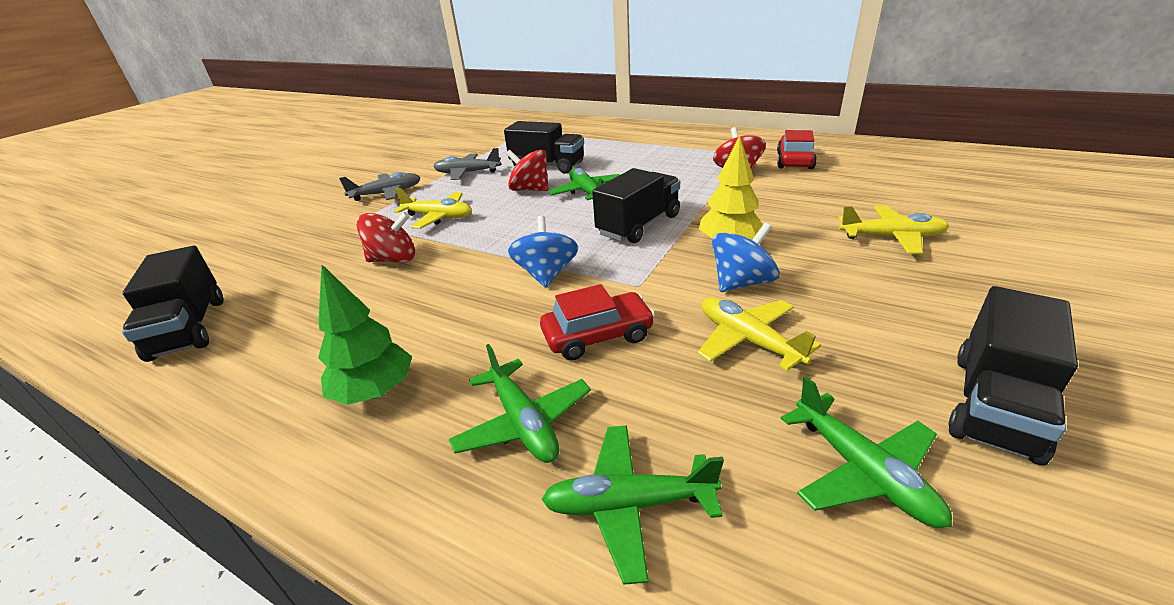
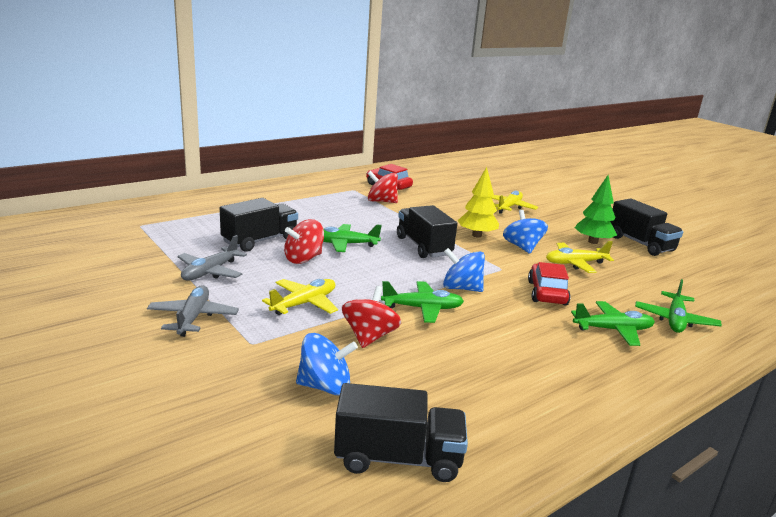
camera: 70 degrees left, 10 degrees down
(298, 267) = (325, 386): none -> blue spinning top
(375, 392) = (562, 369): green tree -> green tree (593, 242)
(862, 471) = (668, 275): green plane -> green plane (422, 308)

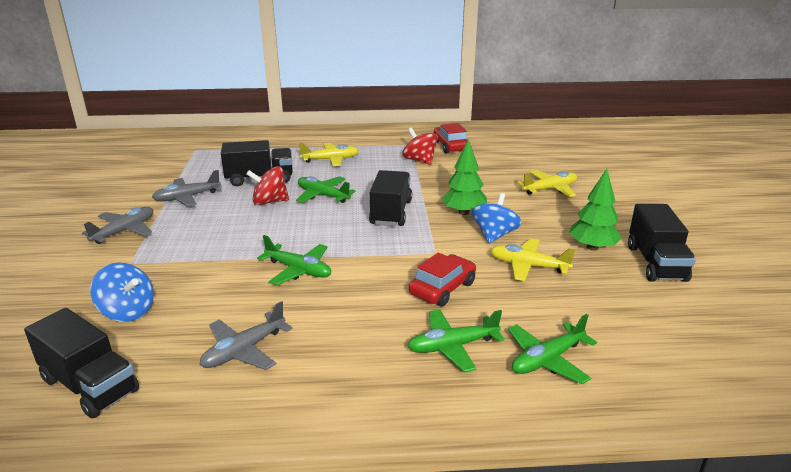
camera: 35 degrees right, 5 degrees up
(304, 304) = (213, 240): yellow plane -> yellow plane (330, 160)
(369, 337) = (218, 282): red spinning top -> none
(461, 288) = (363, 261): blue spinning top -> none
(476, 235) = (463, 212): yellow tree -> green tree
(481, 382) = (244, 350): none -> grey plane
(613, 330) = (452, 346): green plane -> green plane turned 135 degrees clockwise

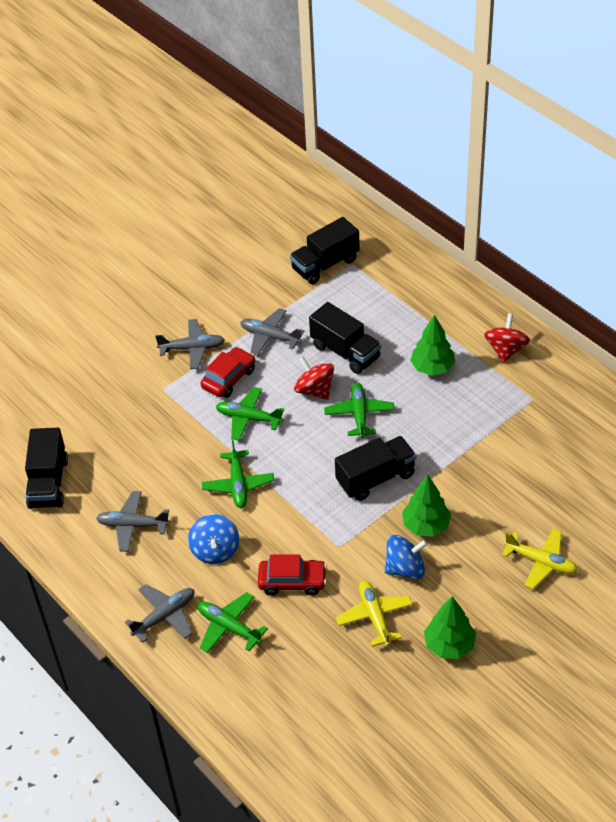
camera: 55 degrees right, 20 degrees up
(127, 311) = (116, 438): blue spinning top -> blue spinning top (215, 550)
(330, 160) = (432, 368): yellow plane -> green tree
(388, 383) = (165, 616): none -> grey plane
(419, 160) = (502, 430): red spinning top -> red spinning top (505, 350)
(450, 146) = (564, 431): red car -> red car (229, 378)
(547, 360) = (259, 686): green plane -> green plane (248, 418)
(655, 263) = (462, 700): black truck -> black truck (325, 264)

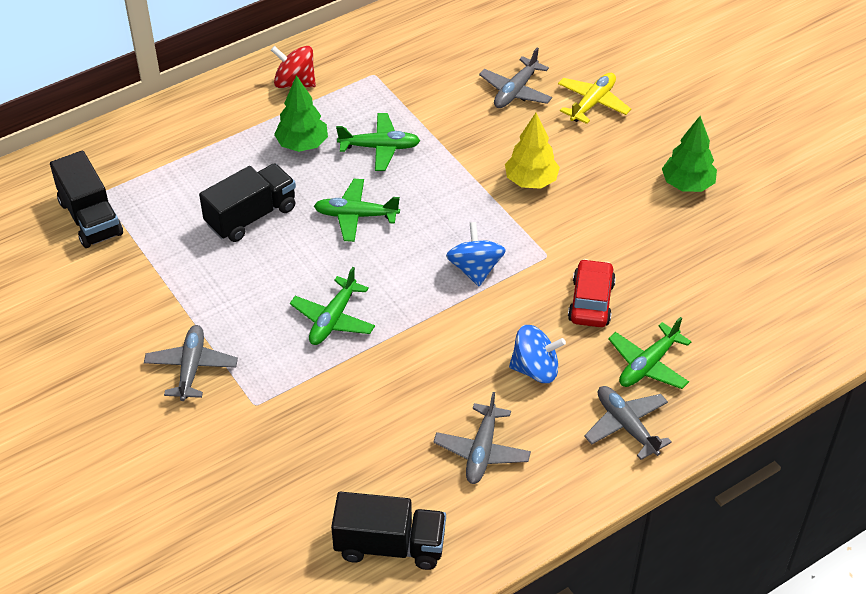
camera: 85 degrees left, 0 degrees up
(229, 378) = (259, 333): red car -> none
(238, 485) = (438, 339): green plane -> green plane (380, 147)
(270, 337) = (199, 285): grey plane -> grey plane (515, 91)
(314, 390) = (305, 251): red spinning top -> none
(374, 616) = (646, 237): yellow plane -> none
(376, 478) = (456, 213): black truck -> none
(405, 568) = (586, 205): blue spinning top -> blue spinning top (475, 269)
(426, 525) = (531, 181): green tree -> yellow tree

